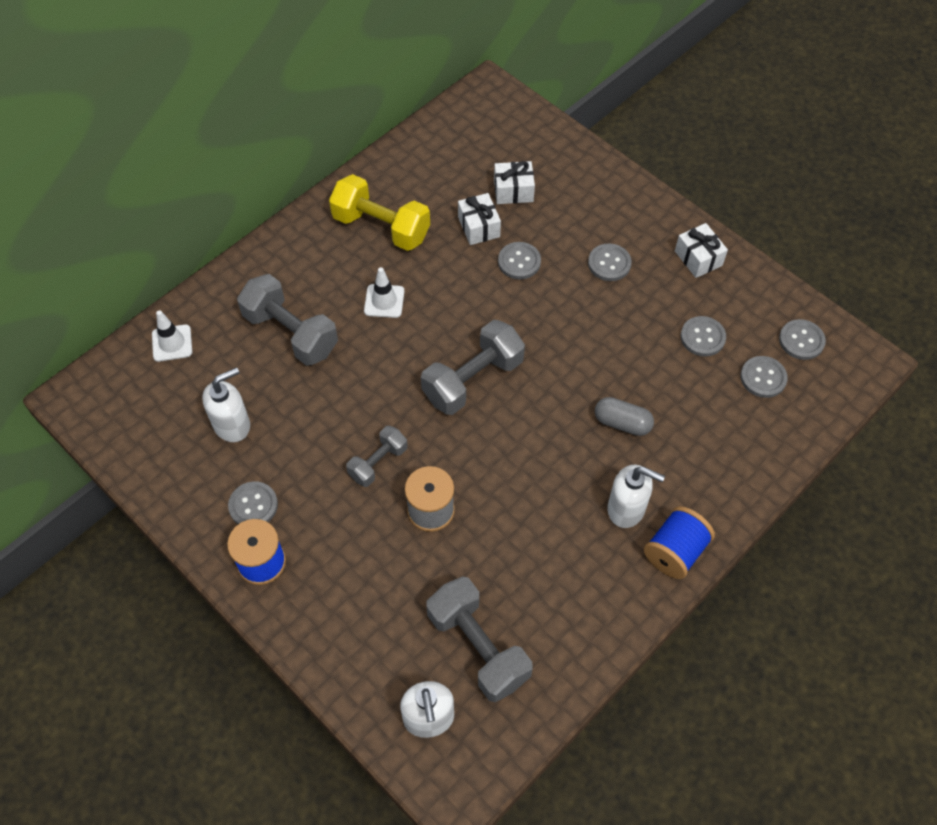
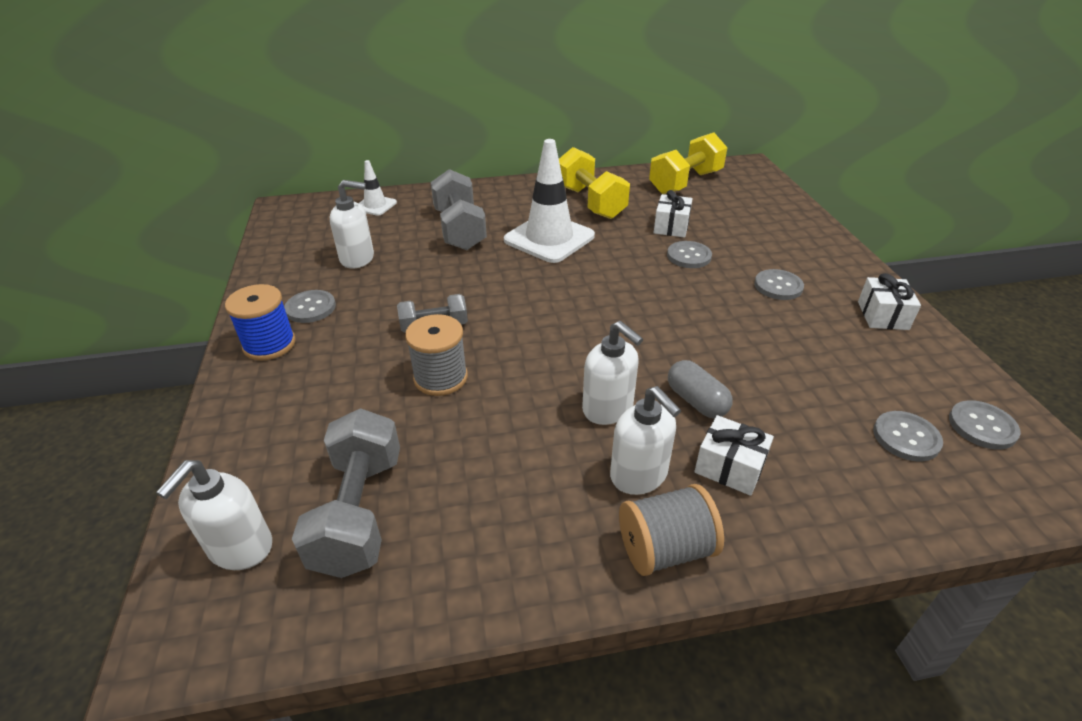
camera: 35 degrees right, 20 degrees down
(384, 301) = (549, 238): white traffic cone -> white traffic cone, size x1.97
(448, 149) = (685, 182): none -> yellow dumbbell
(473, 380) = (573, 309): grey dumbbell -> none
(513, 191) = (721, 218): white gift -> white gift (729, 467)
(570, 466) = (608, 409): none -> white soap dispenser
(675, 551) = (665, 549): blue spool -> grey spool
(702, 337) = (846, 373): grey button -> none

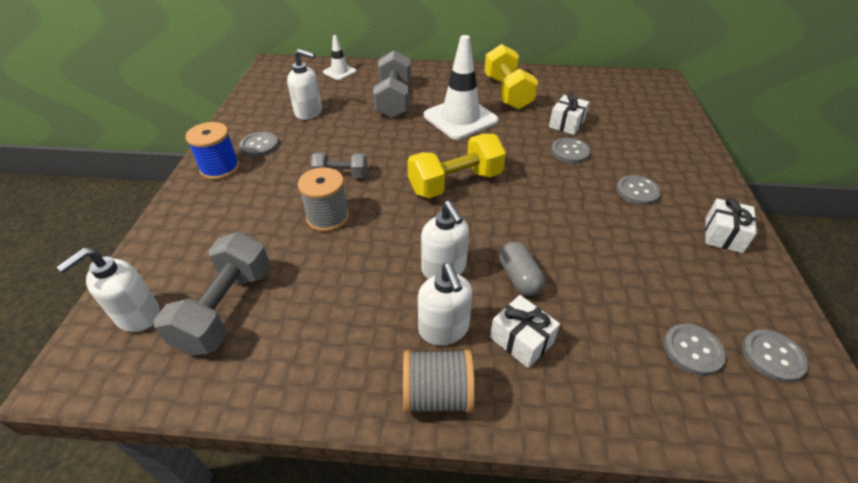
camera: 15 degrees right, 5 degrees up
(685, 182) = (596, 87): yellow dumbbell -> yellow dumbbell (455, 183)

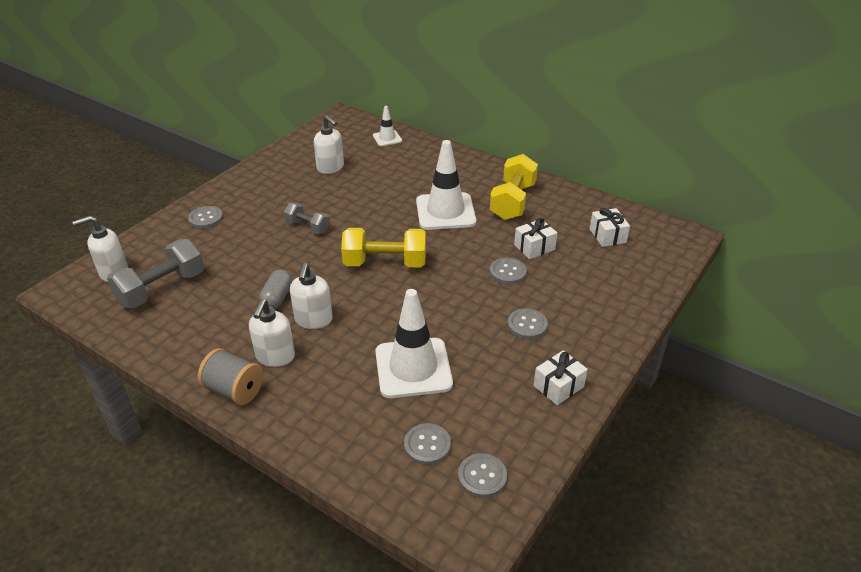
camera: 30 degrees right, 5 degrees down
(220, 168) = (232, 193): blue spool -> none
(259, 145) = (272, 184): grey button -> grey button (206, 218)
(328, 217) = (271, 254): grey spool -> none
(394, 100) = (406, 178): grey dumbbell -> none
(519, 278) = (359, 347): grey capsule -> grey capsule (277, 298)
(521, 340) = (317, 385): white gift -> white gift (607, 235)
(592, 275) = (413, 368): none -> white traffic cone

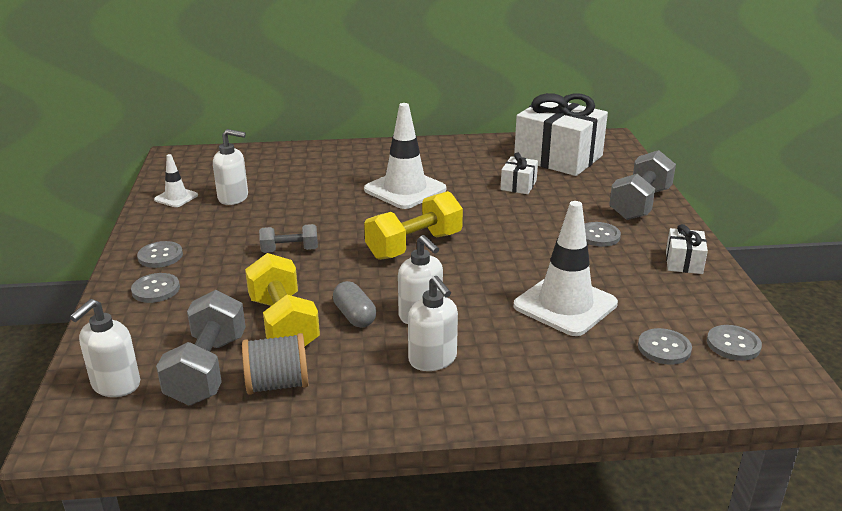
camera: 40 degrees left, 10 degrees down
(234, 390) = (439, 405): grey spool -> grey spool (278, 384)
(387, 138) = (256, 157): white traffic cone -> white traffic cone (176, 197)
(508, 272) = (526, 209): grey button -> grey button (160, 256)
(512, 201) = (450, 162): yellow dumbbell -> yellow dumbbell (283, 324)
(607, 235) = (558, 157): white gift -> white gift, size x2.22
(608, 314) = (640, 204): none -> grey dumbbell

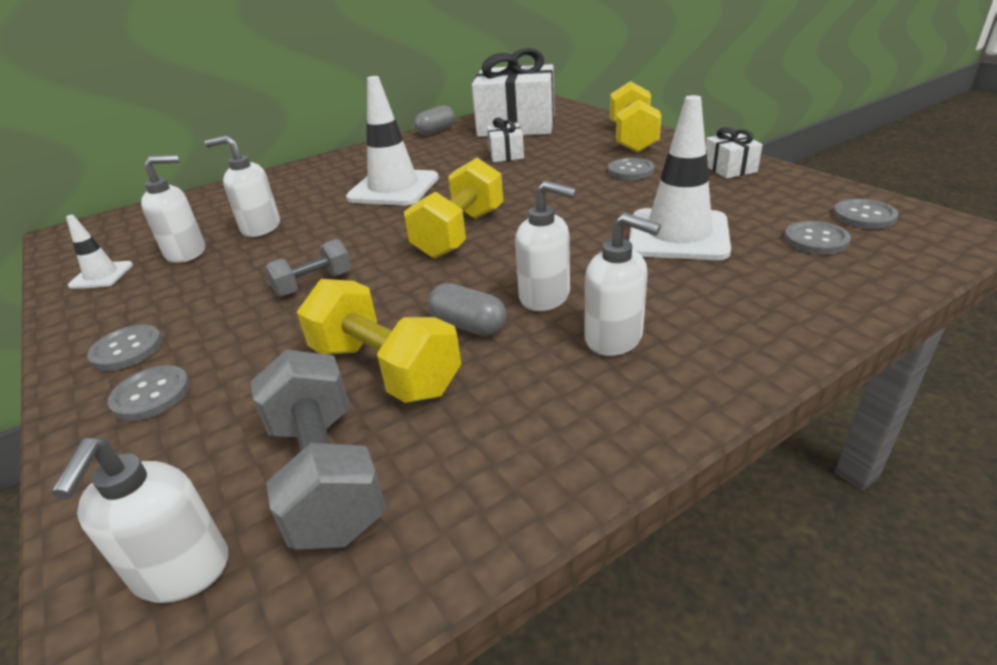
camera: 25 degrees left, 5 degrees up
(278, 384) = (452, 451): grey spool -> none
(291, 193) = (260, 228): none -> white soap dispenser
(488, 142) = (436, 131): none -> grey capsule
(640, 204) = (632, 138): grey dumbbell -> yellow dumbbell

